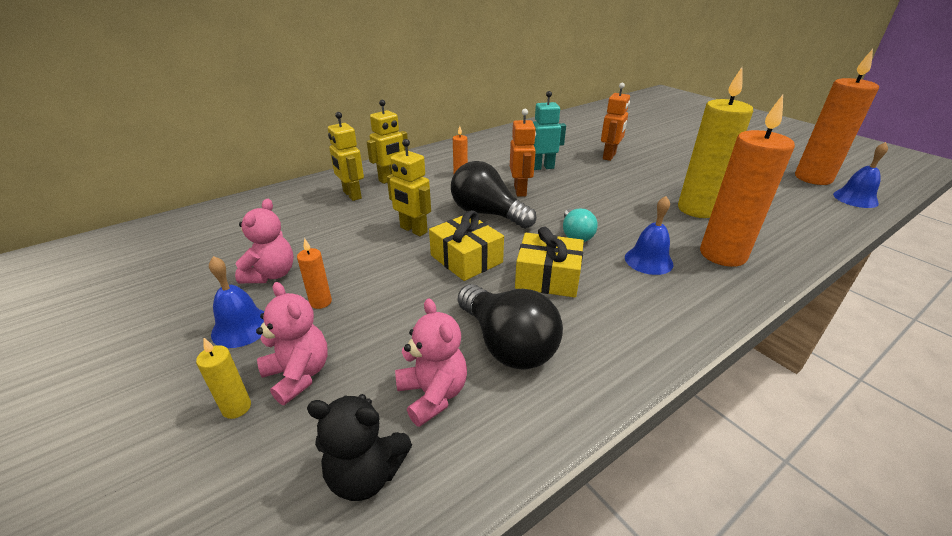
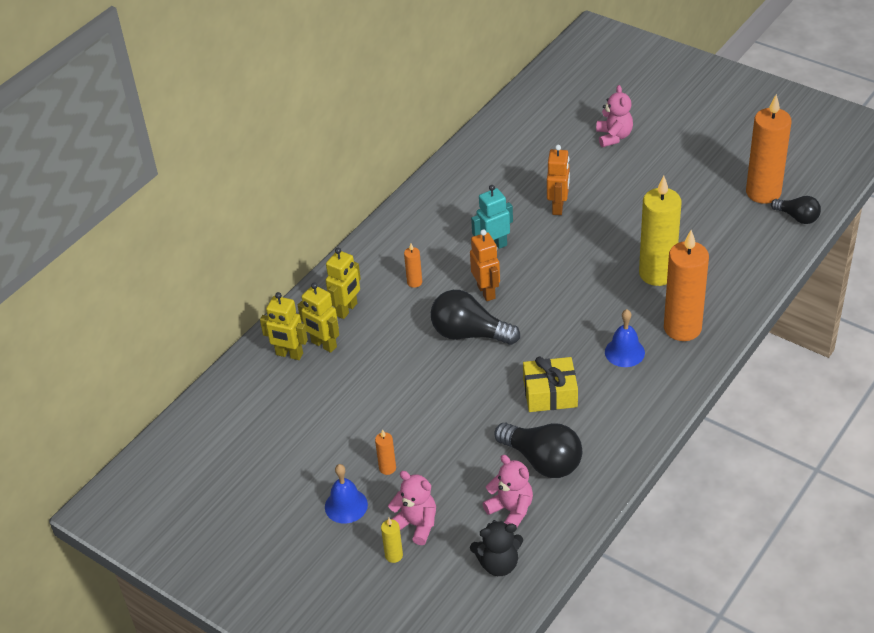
camera: 15 degrees left, 10 degrees up
(271, 274) = (327, 456): pink teddy bear -> pink teddy bear (614, 137)
(413, 230) = (413, 374): yellow robot -> yellow robot (289, 354)
(466, 259) = (477, 393): yellow gift -> none
(575, 235) = (557, 338): turquoise light bulb -> none
(855, 198) = (797, 217): blue bell -> black light bulb

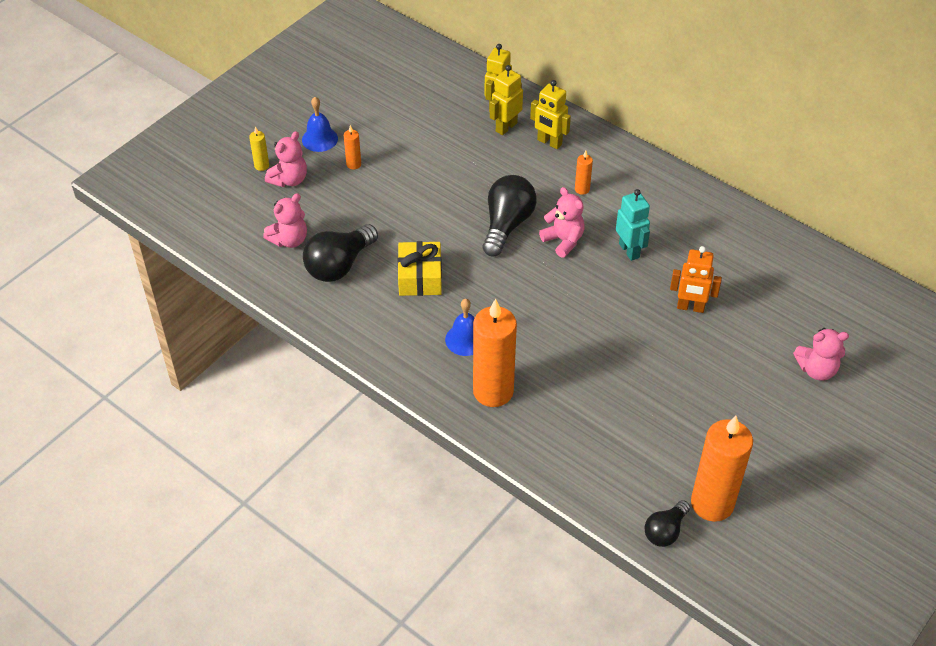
camera: 90 degrees right, 5 degrees up
(486, 292) = (563, 240): orange robot -> pink teddy bear
(498, 564) = (235, 228): black teddy bear -> none
(657, 274) = (578, 381): yellow candle -> none

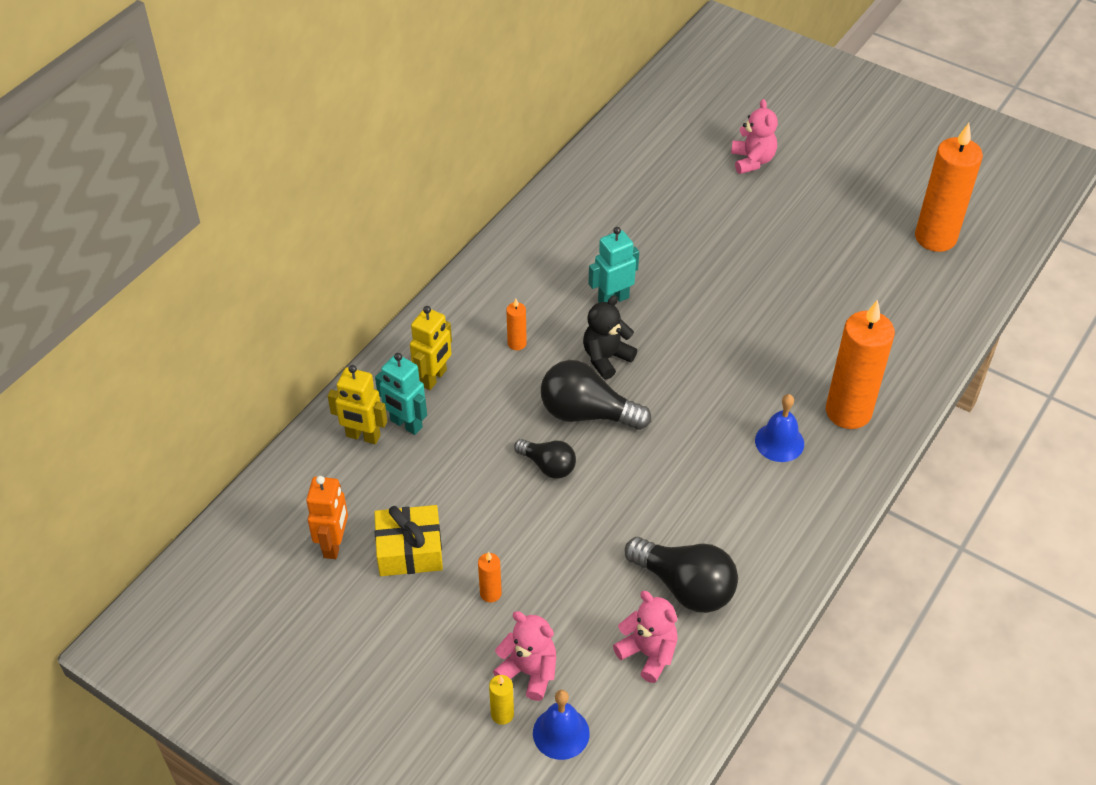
camera: 95 degrees left, 0 degrees up
(319, 139) = (439, 644): blue bell -> blue bell (561, 733)
(420, 277) = (690, 495): yellow gift -> yellow gift (409, 550)
(506, 127) = (406, 424): yellow robot -> turquoise robot
(563, 240) = (606, 358): pink teddy bear -> black teddy bear
(665, 531) = (978, 270): black light bulb -> black light bulb (548, 466)
(690, 307) = (689, 249): orange robot -> orange robot (334, 544)

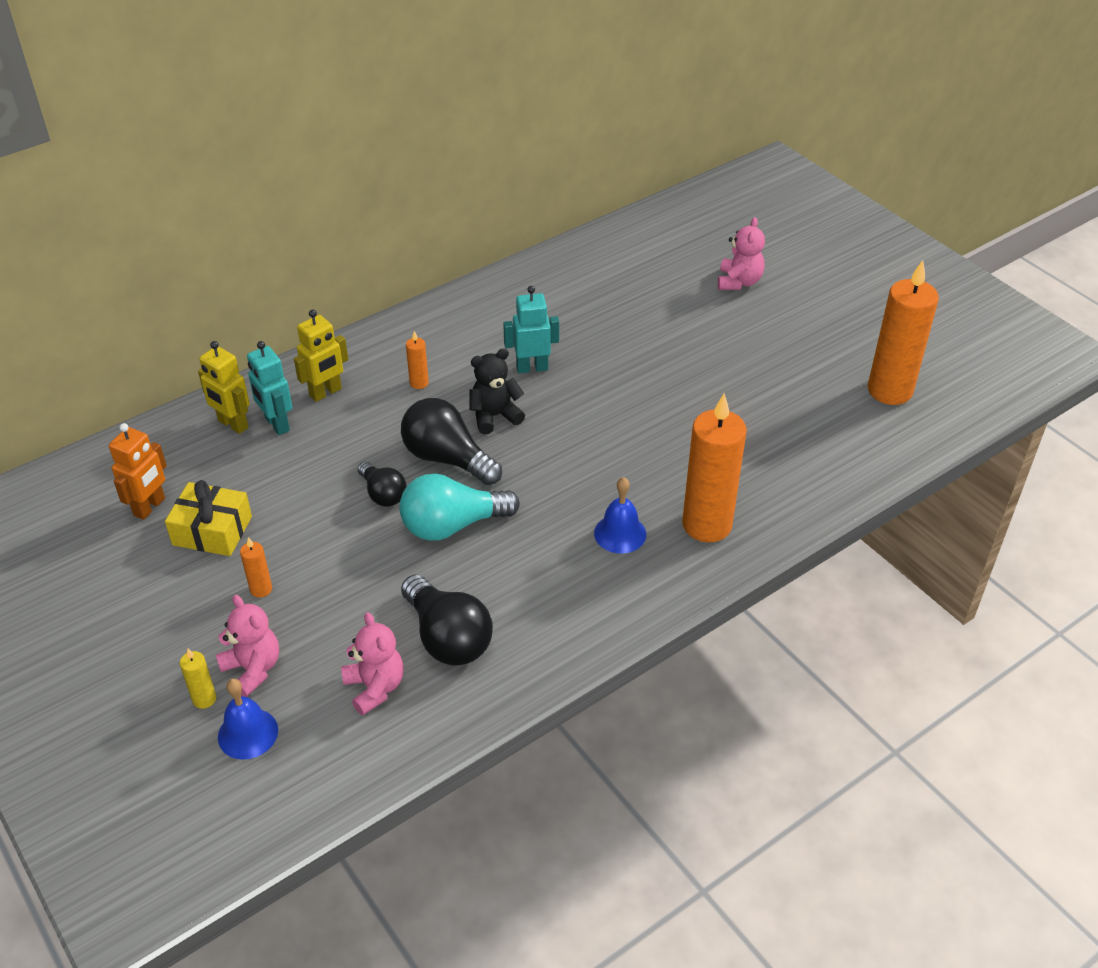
camera: 20 degrees right, 5 degrees down
(629, 478) = (452, 525): none -> turquoise light bulb

